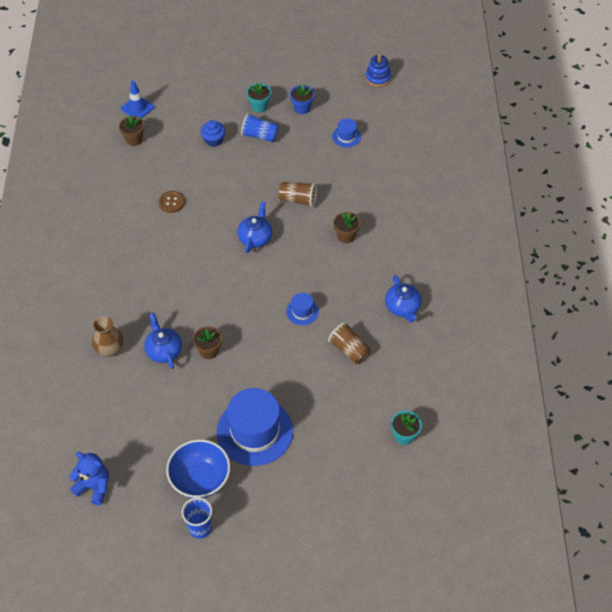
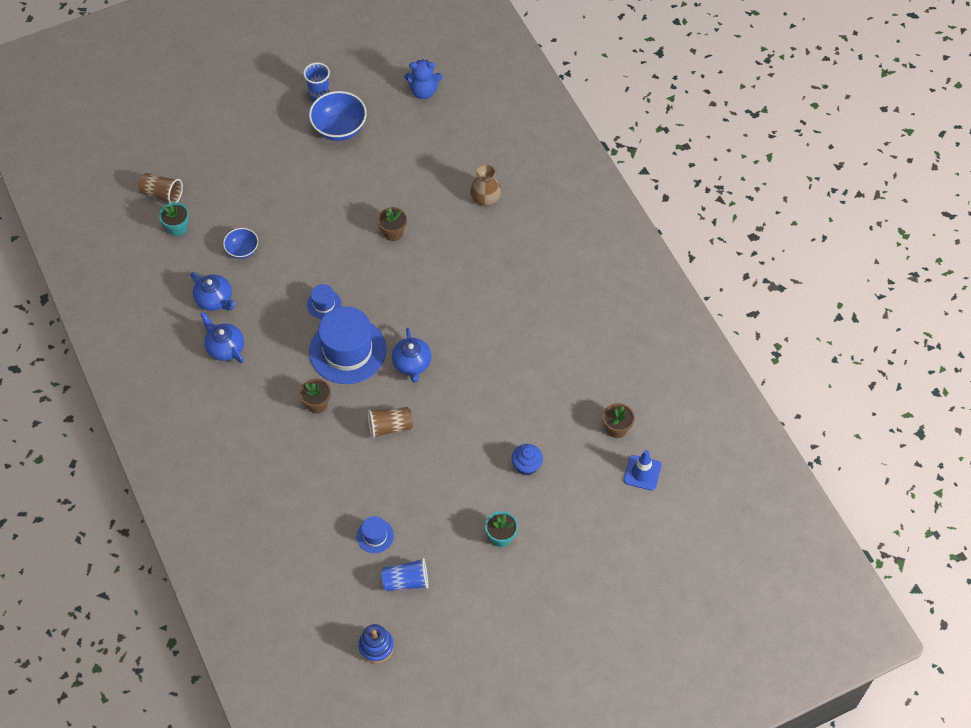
camera: 155 degrees right, 5 degrees up
(164, 350) = (435, 217): blue teapot -> blue teapot (215, 299)
(171, 202) = (524, 368): brown button -> none
(255, 431) = (313, 181): blue hat -> blue hat (347, 350)
(260, 136) = (477, 494): blue cup -> blue cup (406, 581)
(302, 108) = (448, 556): blue flower pot -> none
(349, 350) = (260, 285): brown cup -> brown cup (162, 194)
(352, 388) = (242, 250): none -> blue bowl

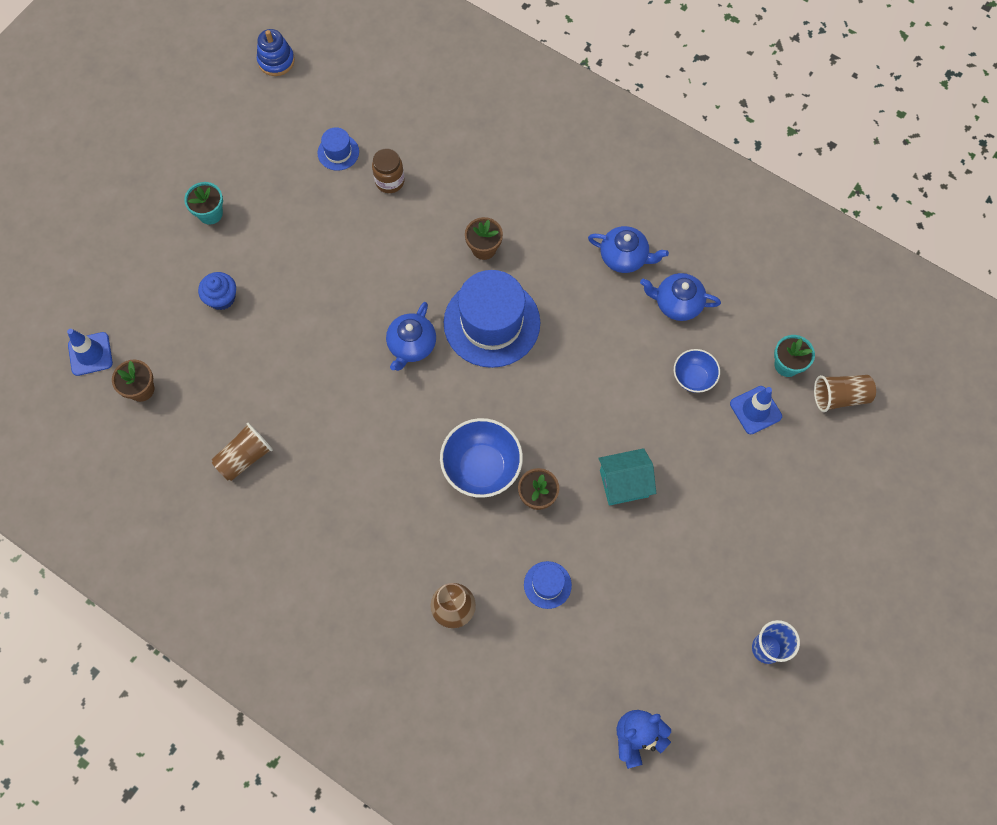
camera: 150 degrees right, 10 degrees up
(220, 213) = (755, 410): none -> blue traffic cone
(324, 304) = (555, 362): blue hat -> blue hat (547, 585)
(334, 213) = (624, 483): none -> turquoise house
(339, 128) = (704, 611): blue bowl -> blue bowl (481, 467)
(351, 491) = (389, 181): none -> brown jar
(390, 427) = (391, 264): brown cup -> brown cup (245, 457)
(406, 581) = (282, 128): blue cup -> none
(412, 363) = (411, 345): blue teapot -> blue teapot turned 120 degrees counterclockwise

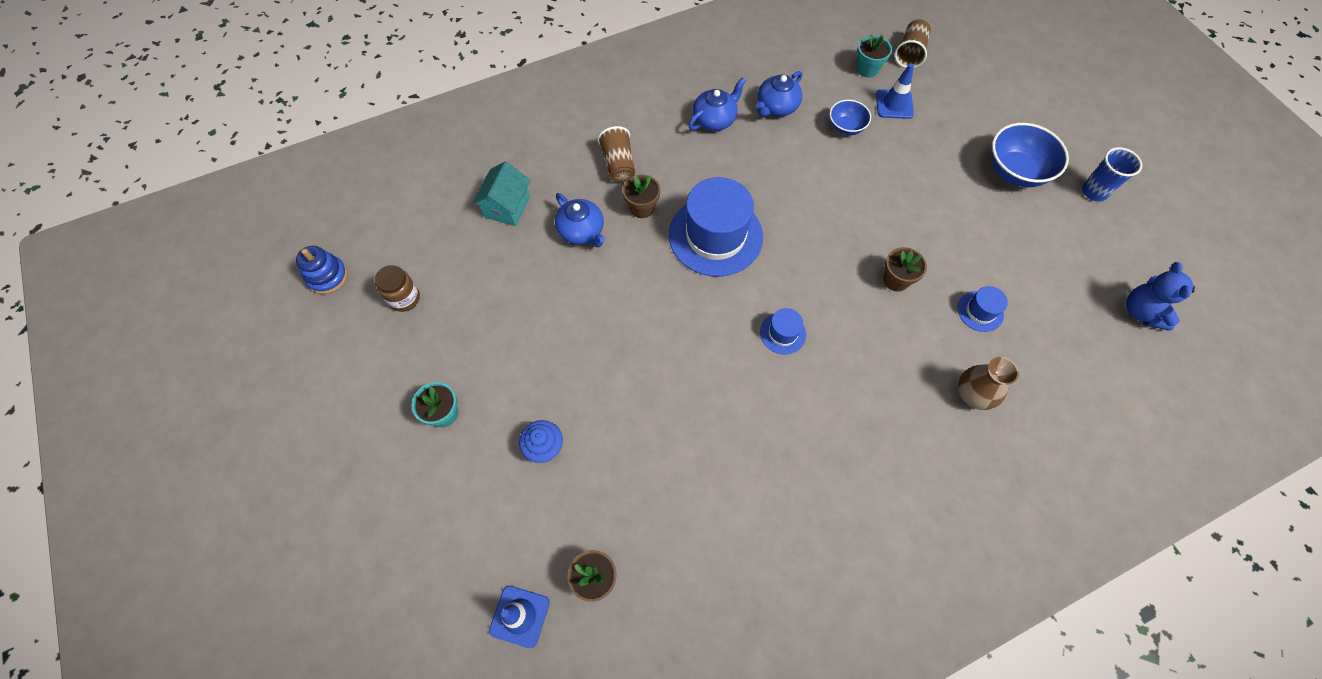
camera: 60 degrees left, 5 degrees down
(245, 457) = (730, 508): brown cup -> brown cup (618, 164)
(338, 152) = (465, 272): blue hat -> blue hat (783, 333)
(389, 181) = (526, 245): brown jar -> brown jar (405, 298)
(411, 345) = (699, 306): blue teapot -> blue teapot (581, 231)
(481, 467) = (847, 308): blue bowl -> blue bowl (1015, 172)
(624, 483) = (914, 215): turquoise house -> turquoise house (507, 207)

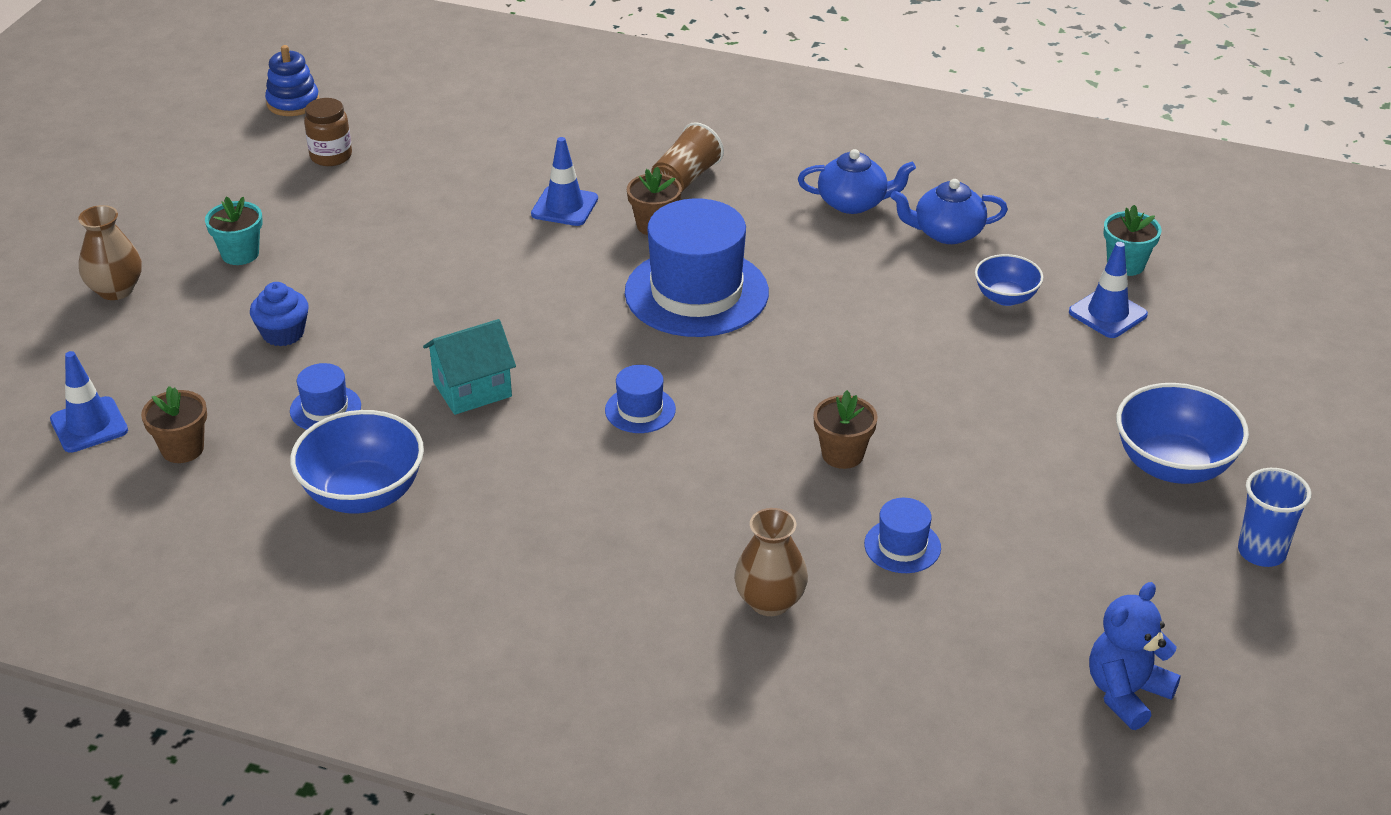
camera: 45 degrees right, 25 degrees down
(402, 506) = (116, 290): none -> brown vase
(507, 207) = (523, 147): turquoise house -> turquoise house (472, 389)
(581, 231) = (564, 206): blue teapot -> blue traffic cone
(634, 476) = (325, 408): none -> blue hat
(726, 513) = (363, 494): none -> blue bowl
(909, 53) = (1213, 282): brown cup -> none

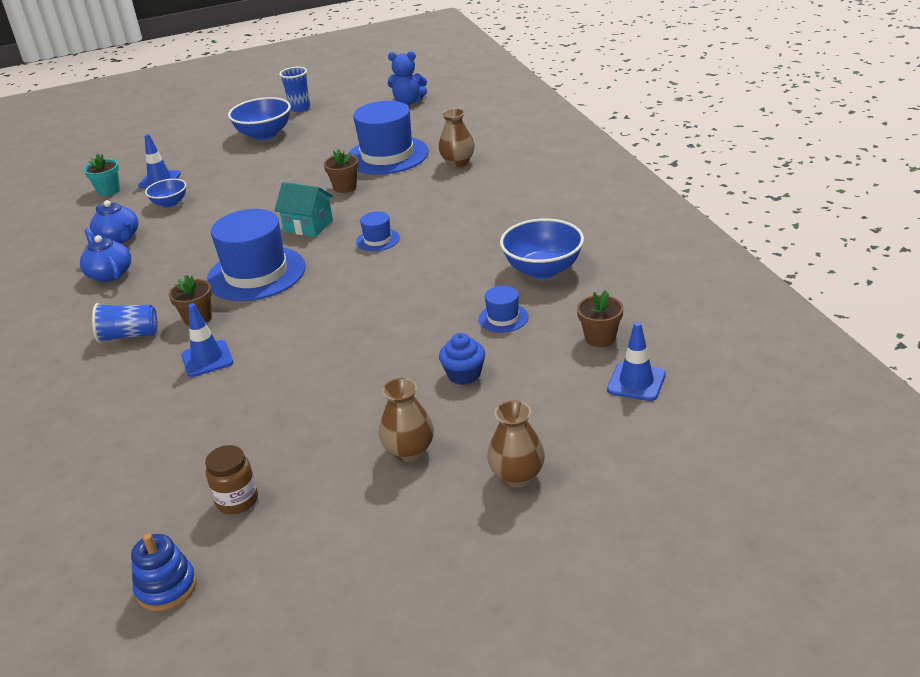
camera: 125 degrees left, 5 degrees down
(240, 254) = (409, 451): turquoise flower pot -> brown vase
(472, 389) = (425, 287): turquoise house -> turquoise house (308, 226)
(686, 178) = (129, 335): brown cup -> blue cup
(902, 546) = (387, 155): blue hat -> blue hat, size x2.19

